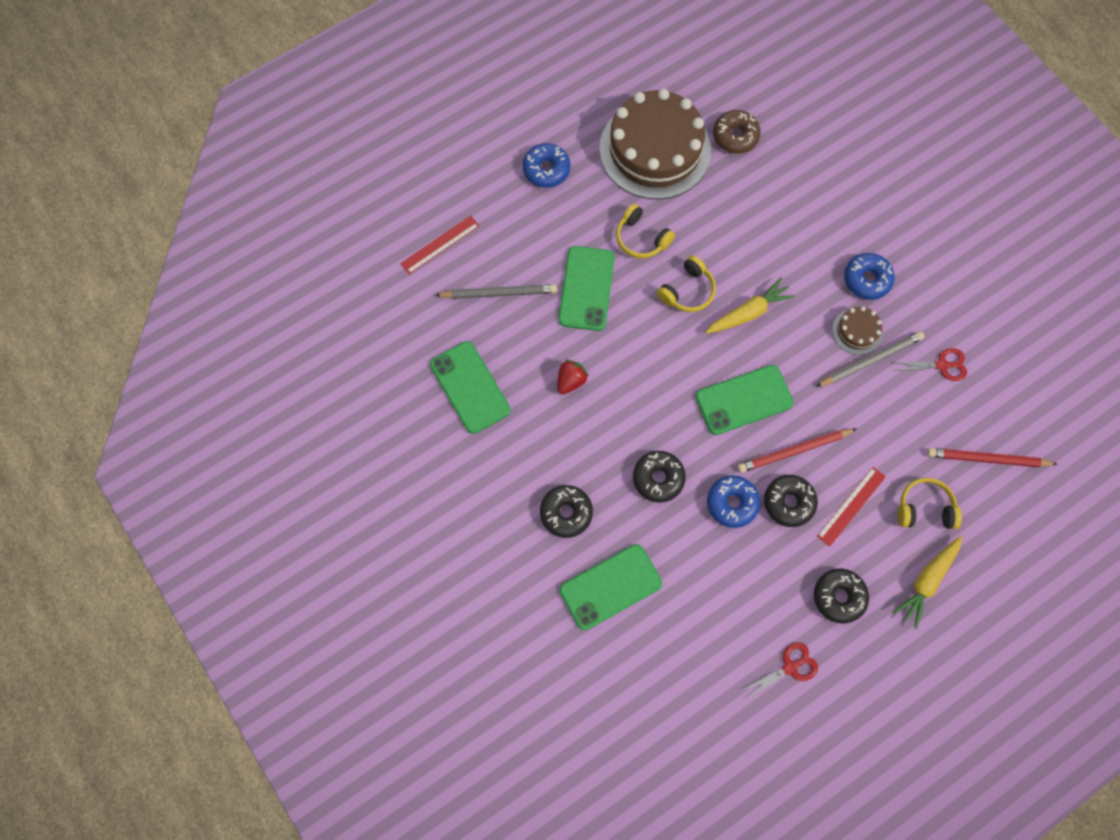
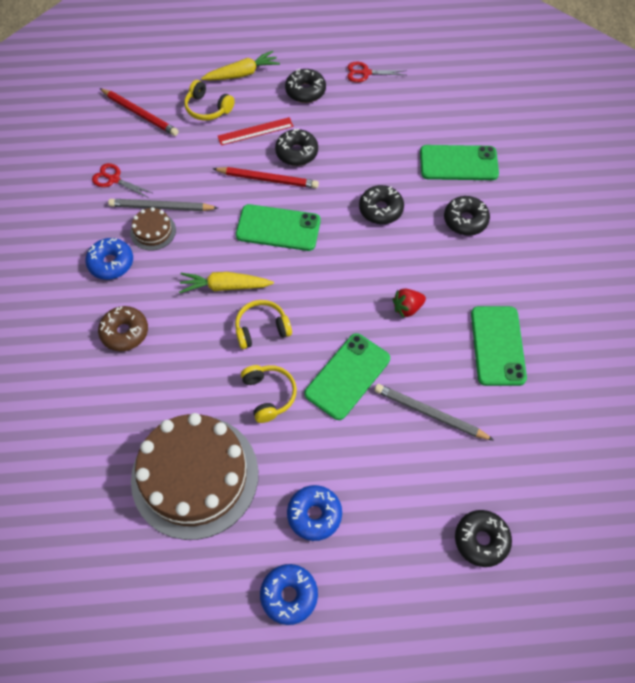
camera: 150 degrees left, 10 degrees down
(410, 216) = (481, 540): none -> black donut
(440, 244) = (464, 492): red ruler -> none
(732, 503) = (337, 170): blue donut -> blue donut (289, 595)
(735, 136) = (110, 446): brown donut -> brown donut (125, 332)

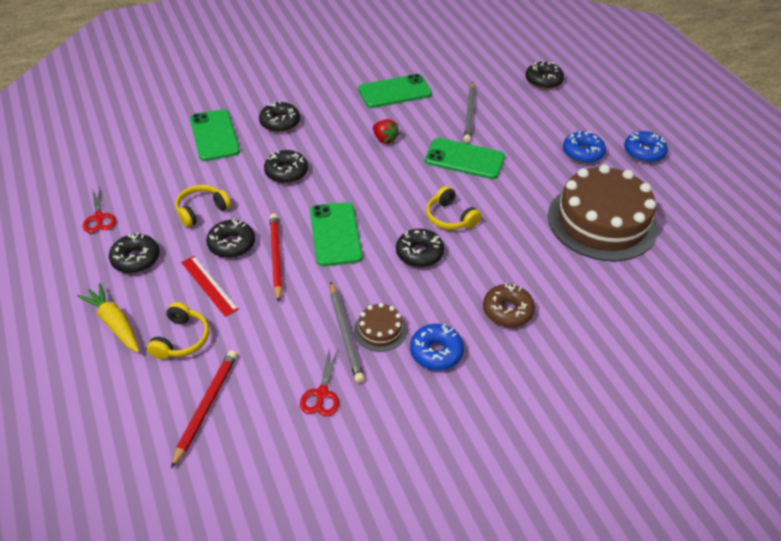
camera: 110 degrees left, 15 degrees down
(225, 286) = (419, 253): yellow carrot -> black donut
(269, 395) = (508, 198): yellow headphones -> yellow headphones (201, 210)

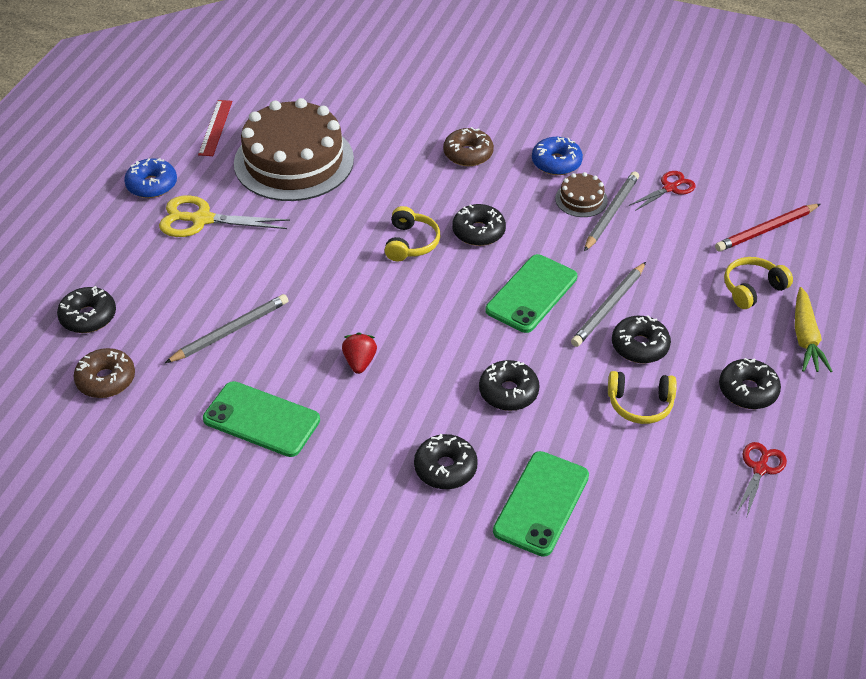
camera: 135 degrees left, 0 degrees up
(209, 285) = (693, 320): red ruler -> red ruler (215, 127)
(276, 257) = (609, 307): red pencil -> grey pencil
(464, 159) = (315, 286): green phone -> none
(488, 66) = (106, 380): none -> brown donut
(582, 153) = (202, 219): blue donut -> yellow scissors

